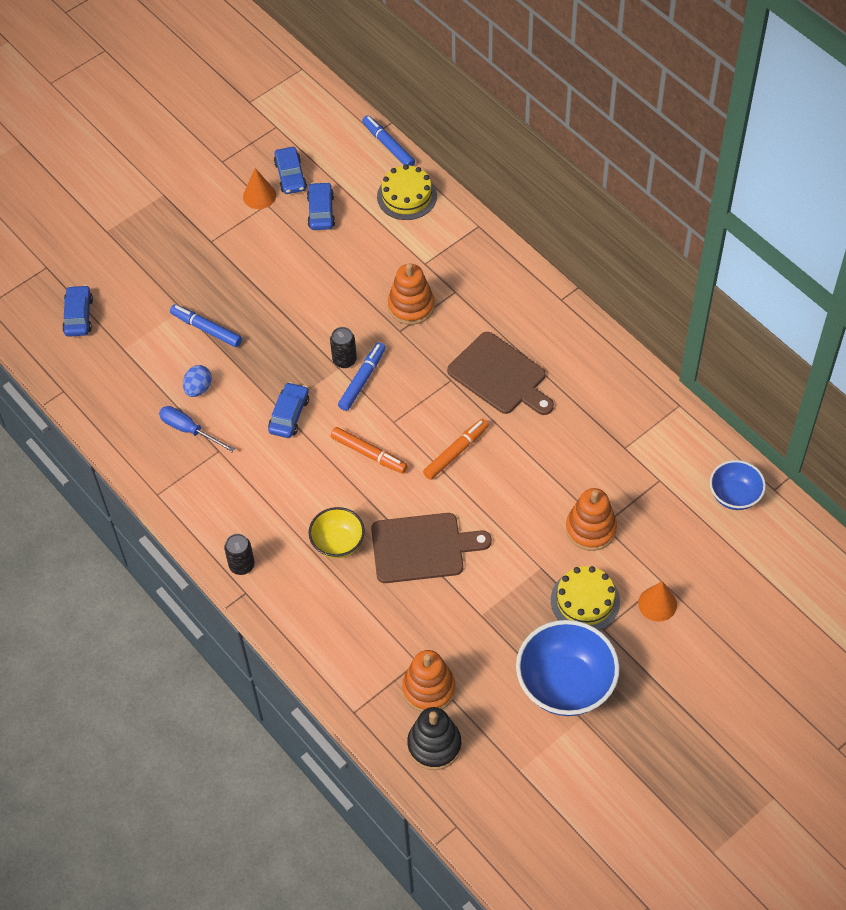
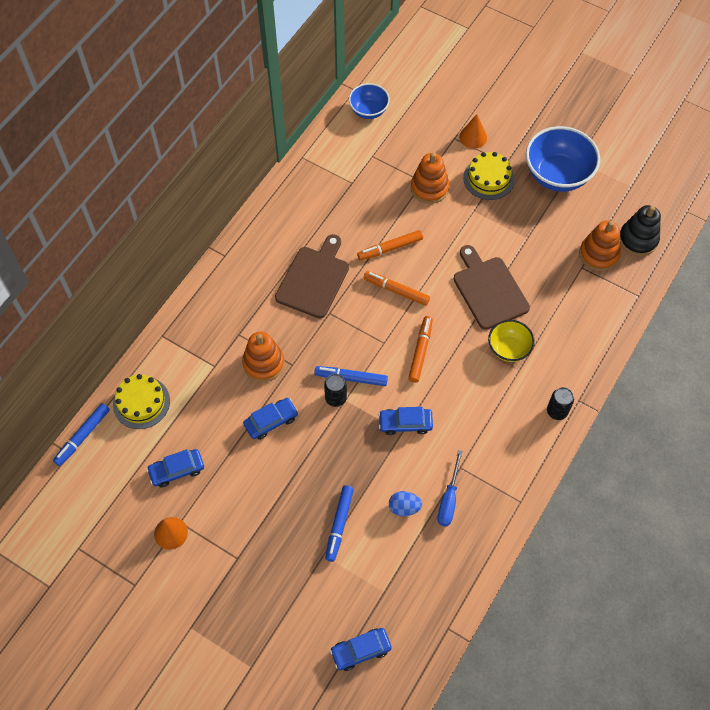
camera: 110 degrees left, 5 degrees up
(290, 176) = (139, 512): blue car -> blue car (271, 421)
(516, 462) = (390, 248): none -> orange marker

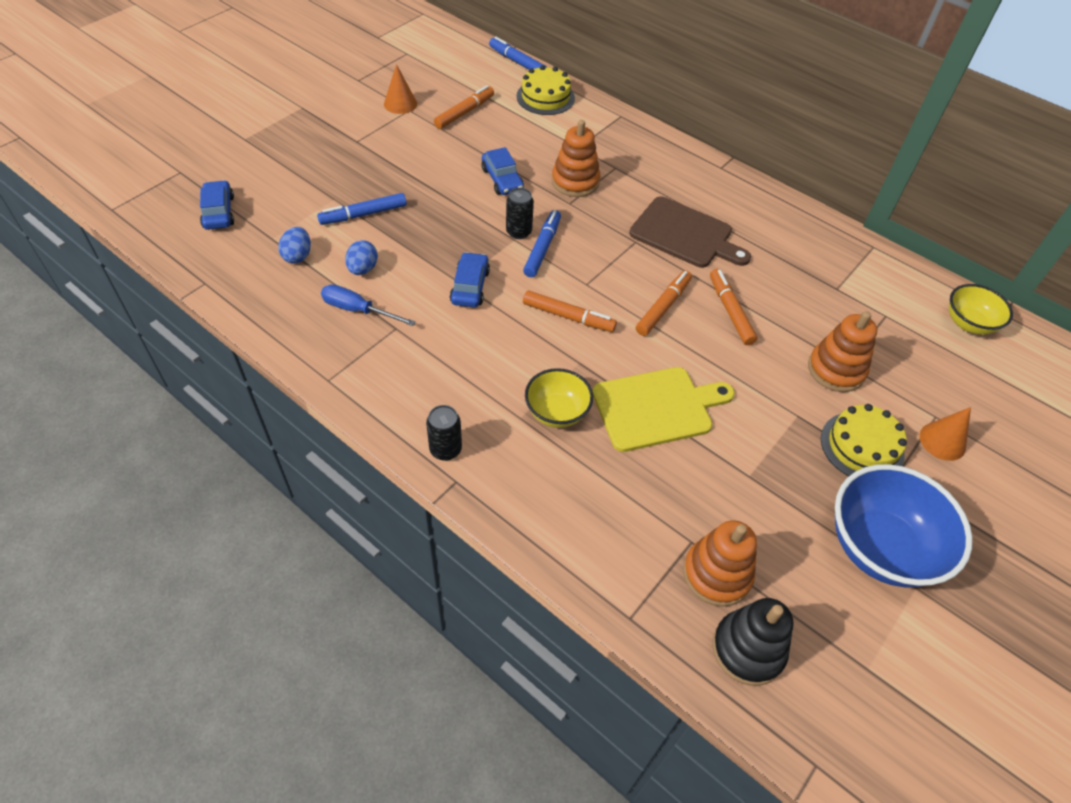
camera: 95 degrees right, 10 degrees down
(177, 470) = (464, 112): blue car -> orange marker
(339, 524) = (363, 214): blue marker -> blue marker turned 45 degrees counterclockwise
(368, 110) = (968, 323): blue bowl -> yellow bowl
(400, 563) = (298, 256): none -> blue egg
(489, 290) = (656, 408): brown cutting board -> yellow cutting board

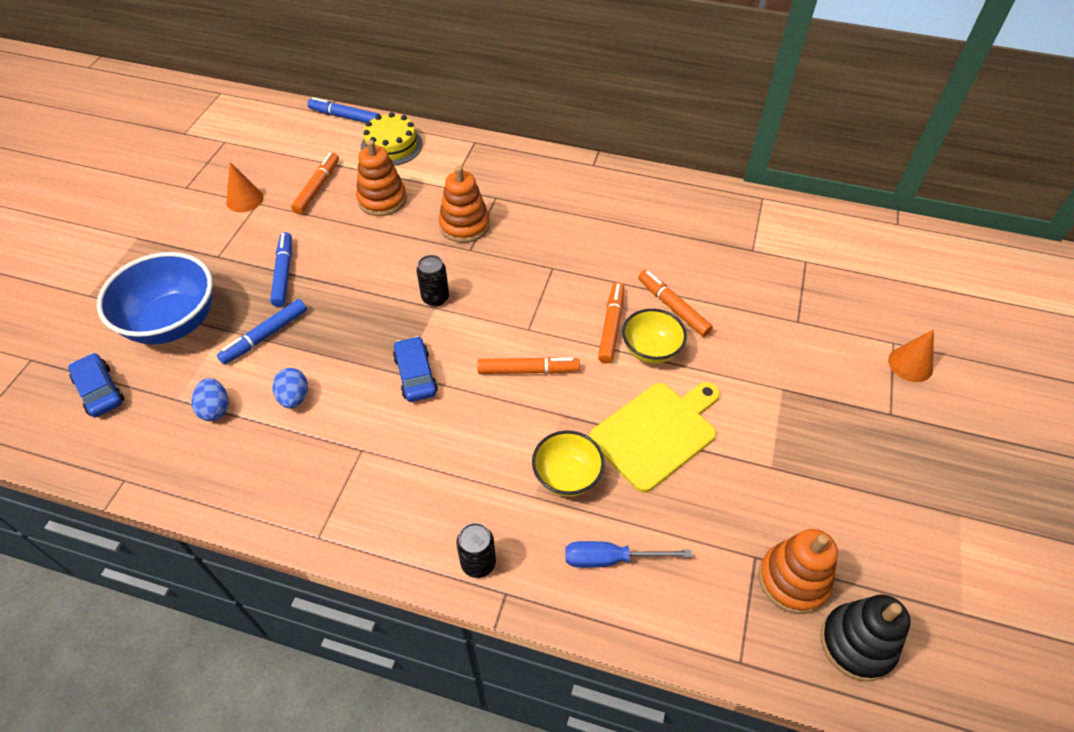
camera: 20 degrees left, 0 degrees up
(358, 310) = (311, 445): blue screwdriver -> blue screwdriver (610, 559)
(502, 179) = (391, 247): blue car -> none
(542, 248) = (467, 307): blue marker -> blue marker (284, 273)
(685, 234) = (594, 244): brown cutting board -> none
(836, 370) = (791, 330): orange stacking toy -> orange stacking toy (382, 200)
(862, 446) = (849, 397): yellow cake -> none
(880, 547) = (913, 489): blue bowl -> blue bowl (173, 323)
(968, 323) = (874, 243): yellow bowl -> yellow bowl (651, 350)

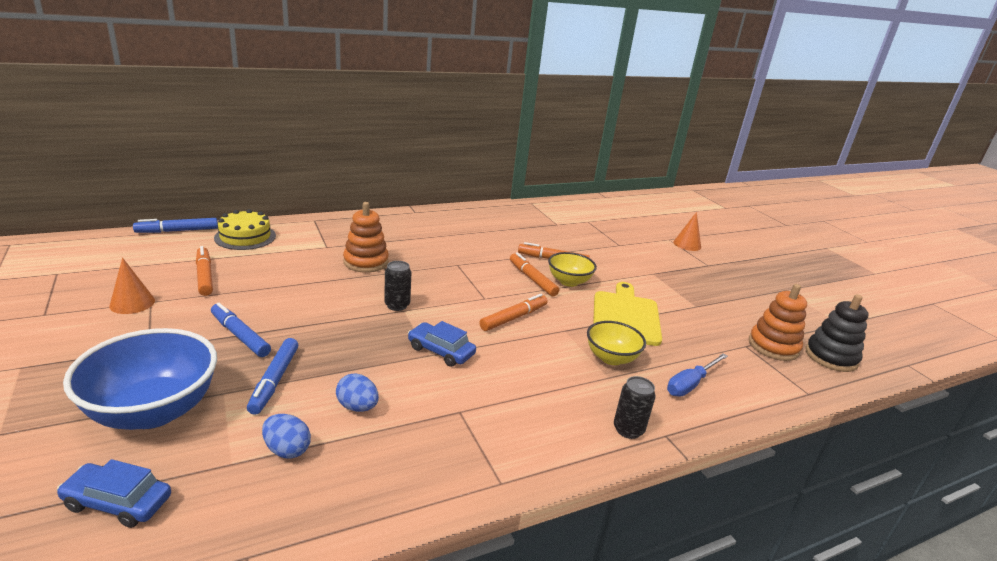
camera: 45 degrees left, 25 degrees down
(382, 200) = (277, 267): orange stacking toy -> none

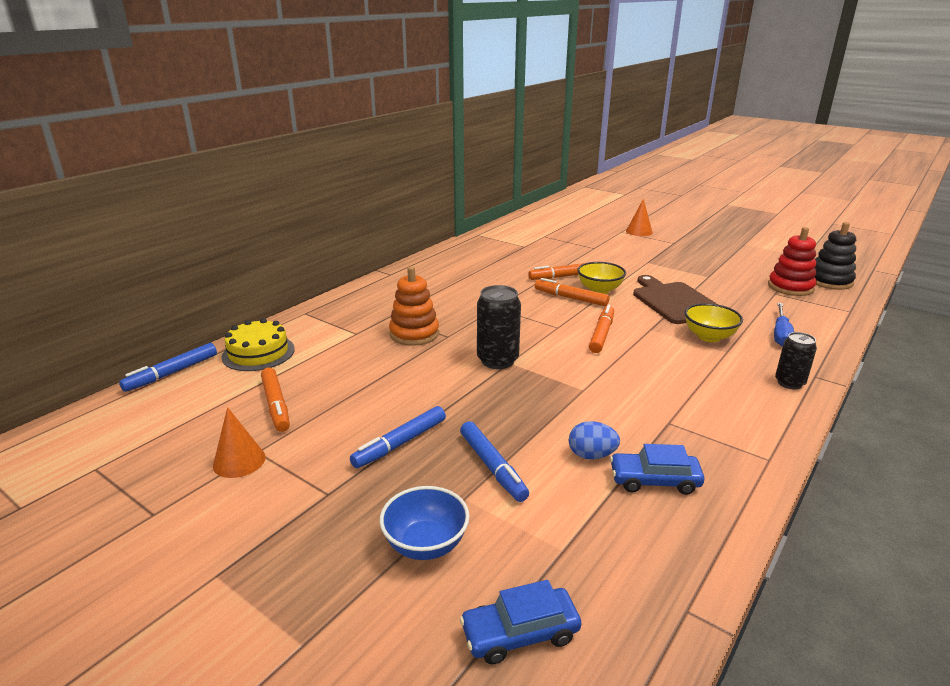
camera: 25 degrees left, 0 degrees up
(153, 411) = (426, 544): blue bowl -> blue bowl, size x0.58
(205, 276) = (276, 405): orange marker -> orange marker turned 150 degrees counterclockwise
(240, 335) = (400, 443): blue marker -> blue marker turned 60 degrees counterclockwise
(287, 450) = (590, 515): blue egg -> none
(397, 305) = (497, 360): black can -> black can, size x1.53
(441, 351) = (587, 383): blue car -> blue car (654, 480)
(625, 316) = (674, 301): yellow cutting board -> brown cutting board
(773, 346) = (790, 287): orange stacking toy -> red stacking toy

